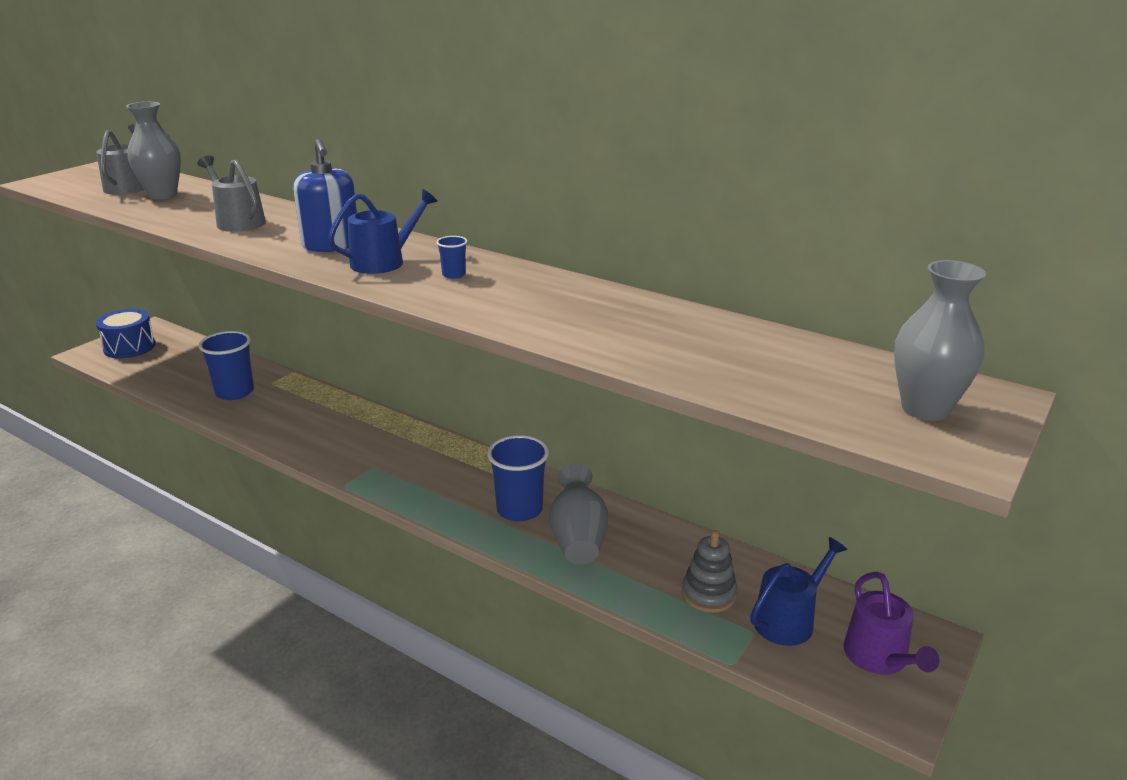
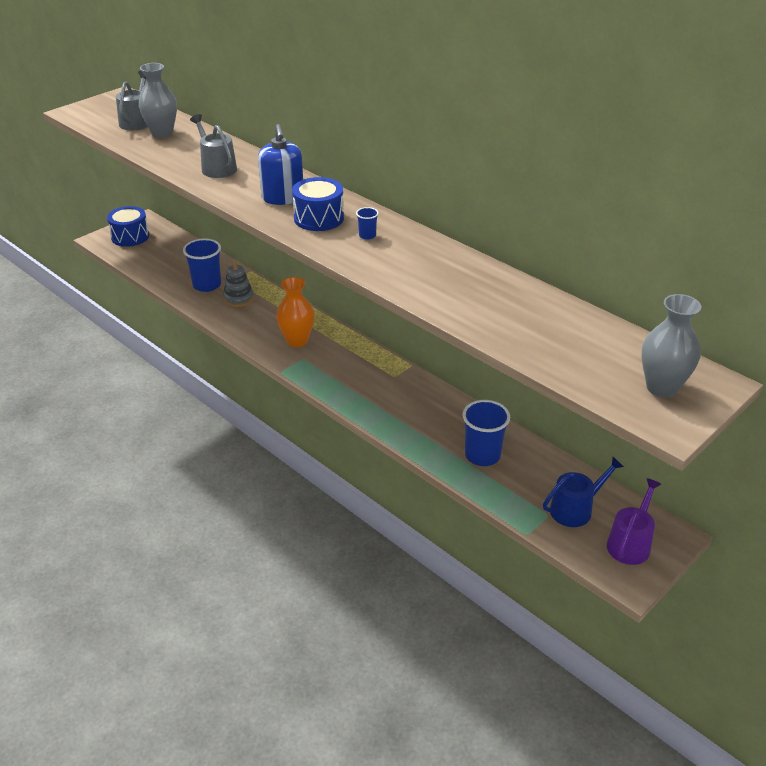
camera: 10 degrees right, 10 degrees up
(362, 446) = (297, 341): none -> orange vase
(383, 262) = (319, 218): blue watering can -> blue drum
(519, 509) = (403, 405): blue cup -> blue cup (482, 455)
(578, 539) = (441, 432): grey vase -> none
(708, 594) = (524, 484): grey stacking toy -> grey stacking toy (238, 298)
(879, 658) = (630, 543): purple watering can -> purple watering can turned 150 degrees counterclockwise

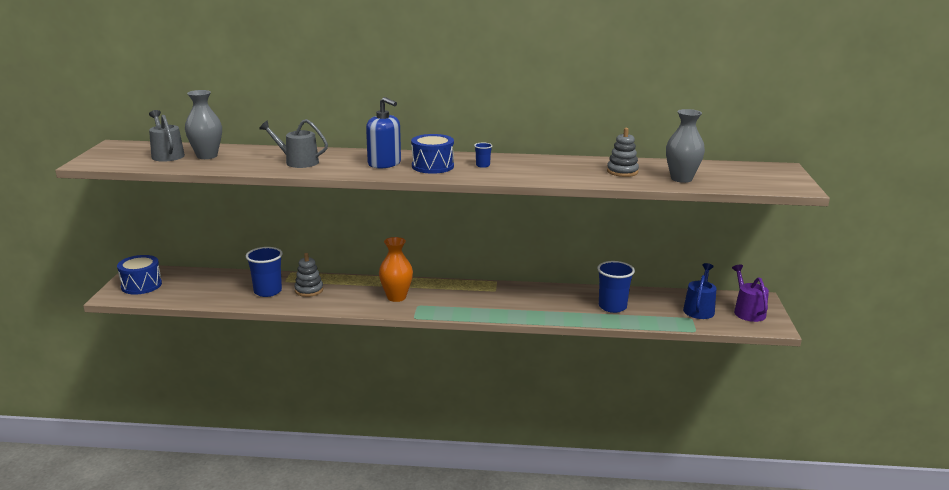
camera: 40 degrees left, 15 degrees down
(496, 304) = (622, 171): none -> grey stacking toy
(662, 387) = (765, 176): grey vase -> grey vase (681, 179)

